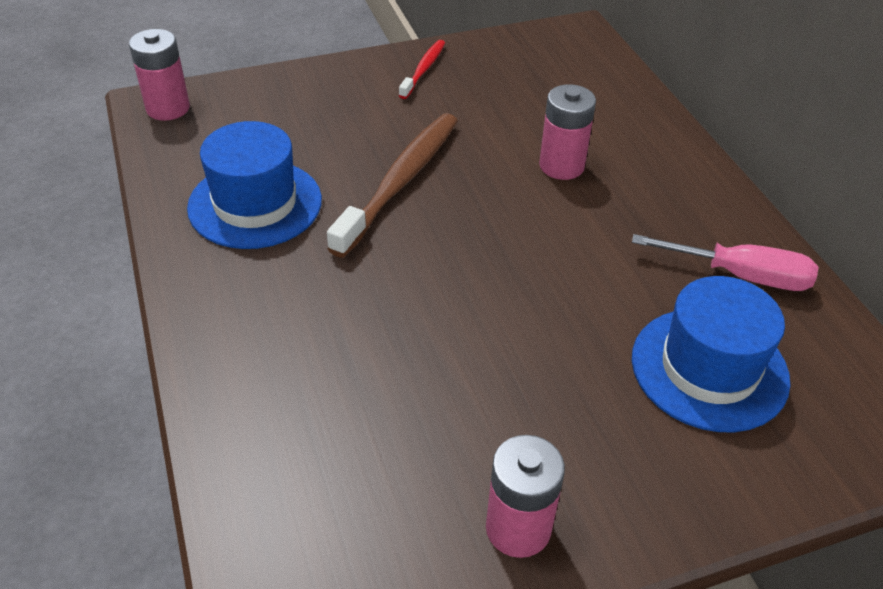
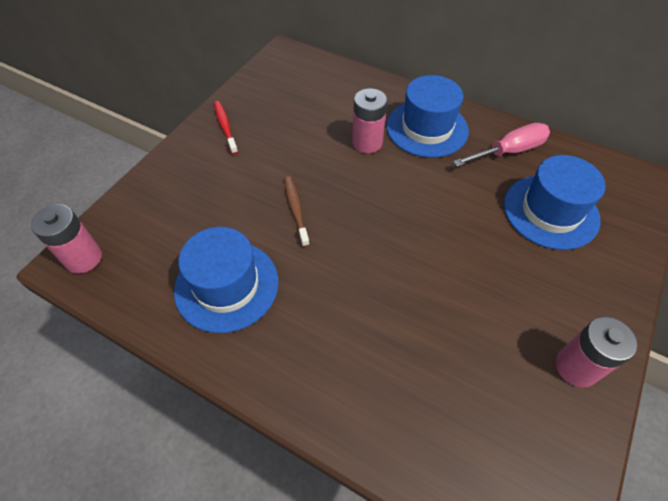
camera: 40 degrees left, 10 degrees up
(400, 182) = (295, 210): brown toothbrush -> brown toothbrush, size x0.52
(658, 192) = (427, 128): none -> blue hat

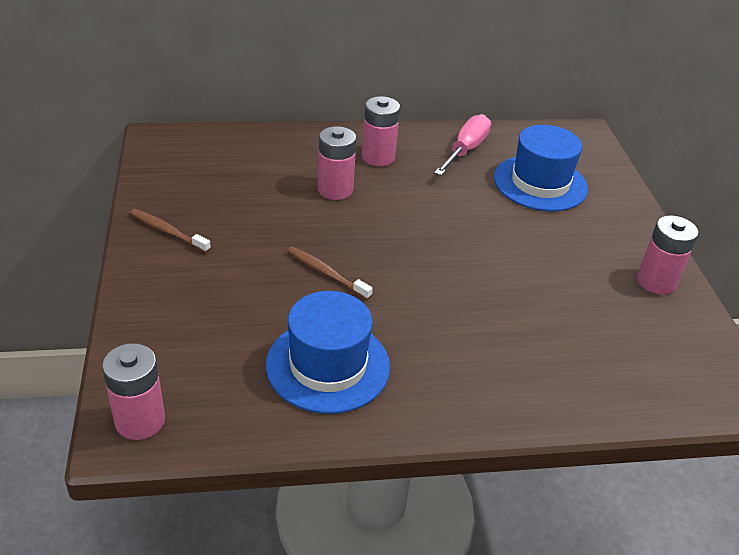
camera: 40 degrees left, 15 degrees down
(225, 127) = (167, 231): red toothbrush -> brown toothbrush
(427, 128) = (378, 157): blue hat -> pink battery

